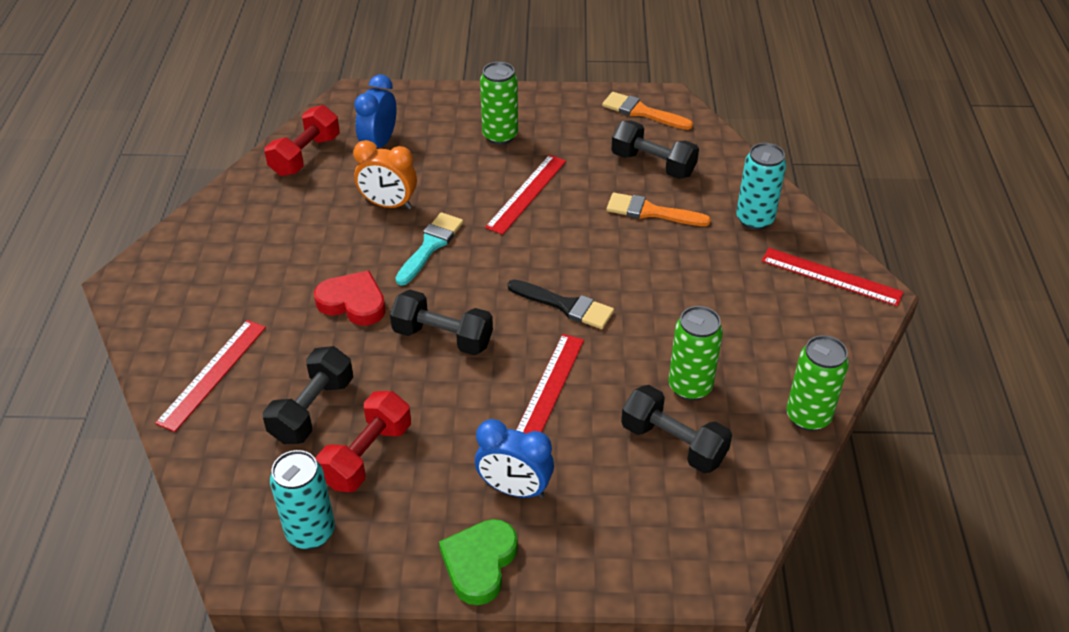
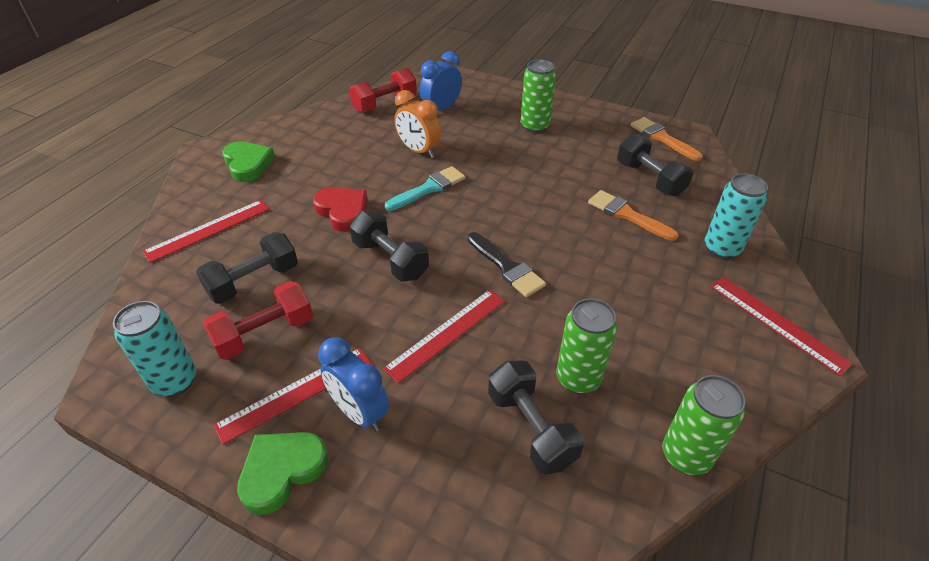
camera: 25 degrees right, 0 degrees up
(194, 283) = (248, 164): none -> green heart
(526, 193) = (529, 172): red ruler -> red ruler (296, 393)

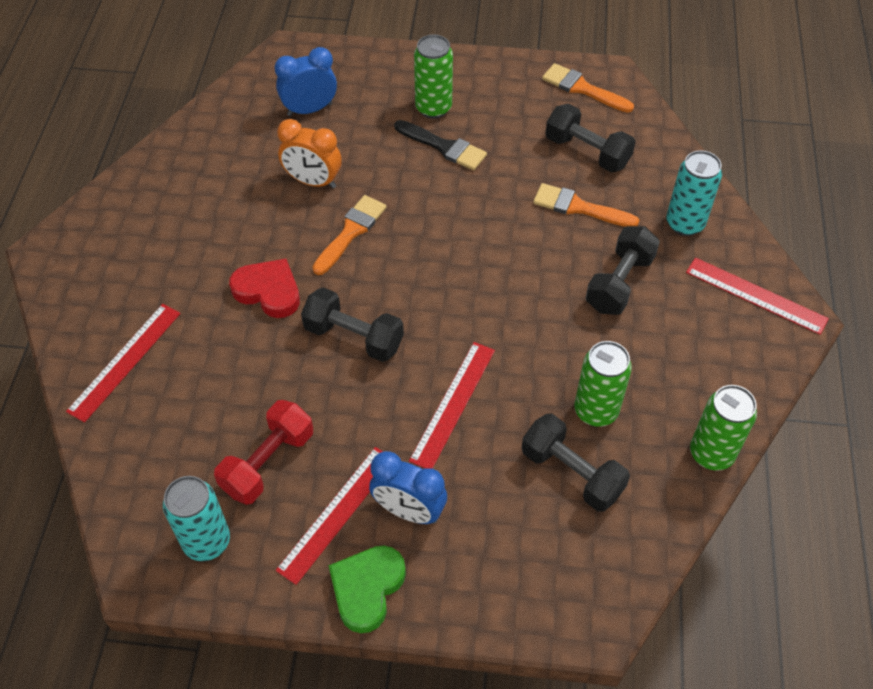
camera: 20 degrees left, 10 degrees up
(248, 164) = (114, 258): green heart -> none
(253, 281) = (219, 408): black dumbbell -> black dumbbell (619, 283)
(385, 104) = (234, 119): red dumbbell -> none
(429, 188) = (351, 232): turquoise brush -> orange brush
(441, 109) = (309, 109): blue clock -> blue clock turned 45 degrees clockwise
(506, 267) = (480, 310): black brush -> black brush (444, 147)

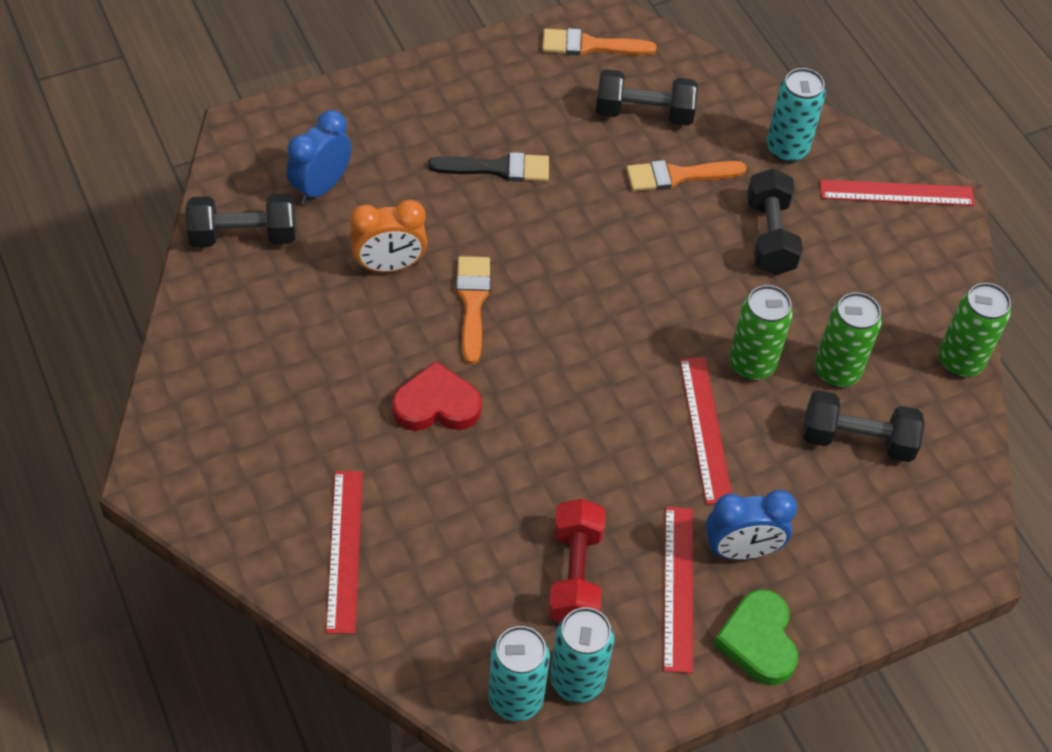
camera: 35 degrees left, 0 degrees up
(153, 530) = (515, 699): none -> turquoise can
(354, 337) = (561, 410): black dumbbell -> black dumbbell (243, 235)
(433, 108) = (454, 130): green can -> green can (751, 364)

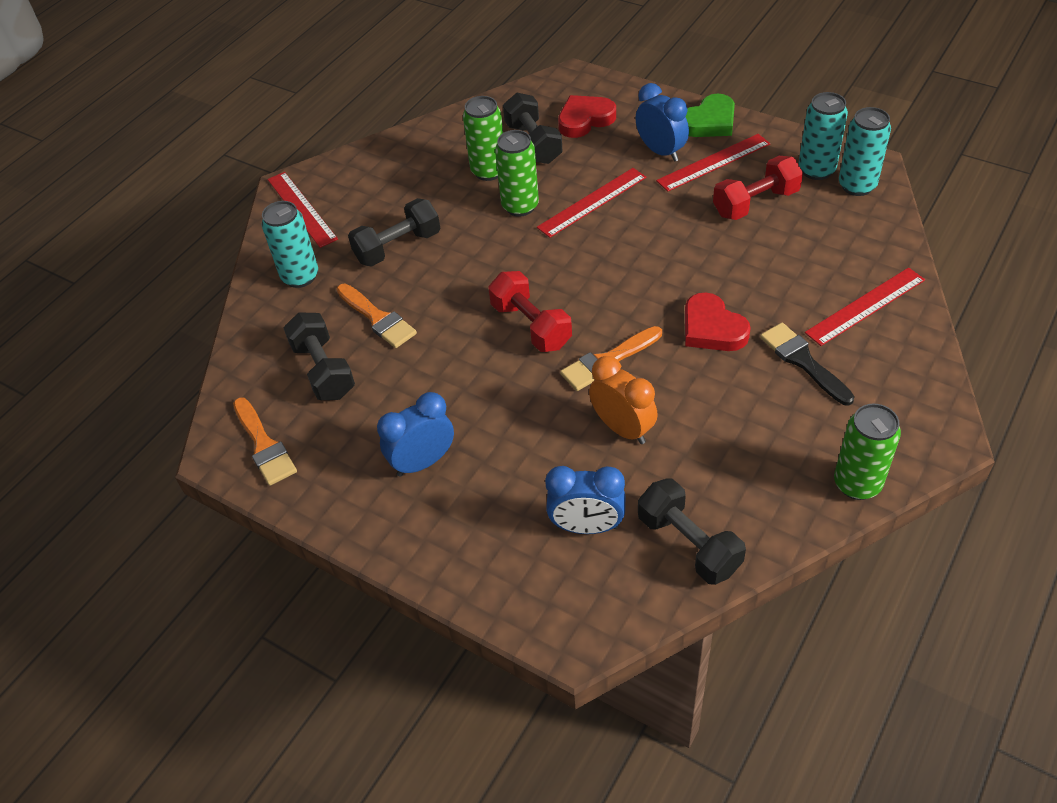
camera: 115 degrees left, 5 degrees down
(480, 126) = (423, 462): none -> blue clock
(497, 168) = (461, 423): black brush -> black brush (803, 361)
(568, 275) = (531, 326): none -> red dumbbell
(865, 517) = (585, 120): none -> red heart
(960, 361) = (430, 130): green can -> green can (857, 484)

